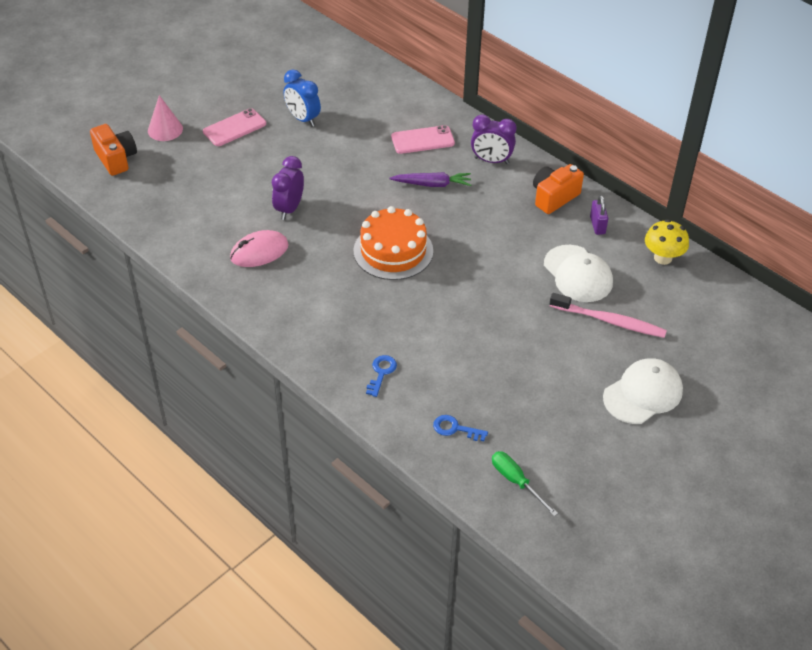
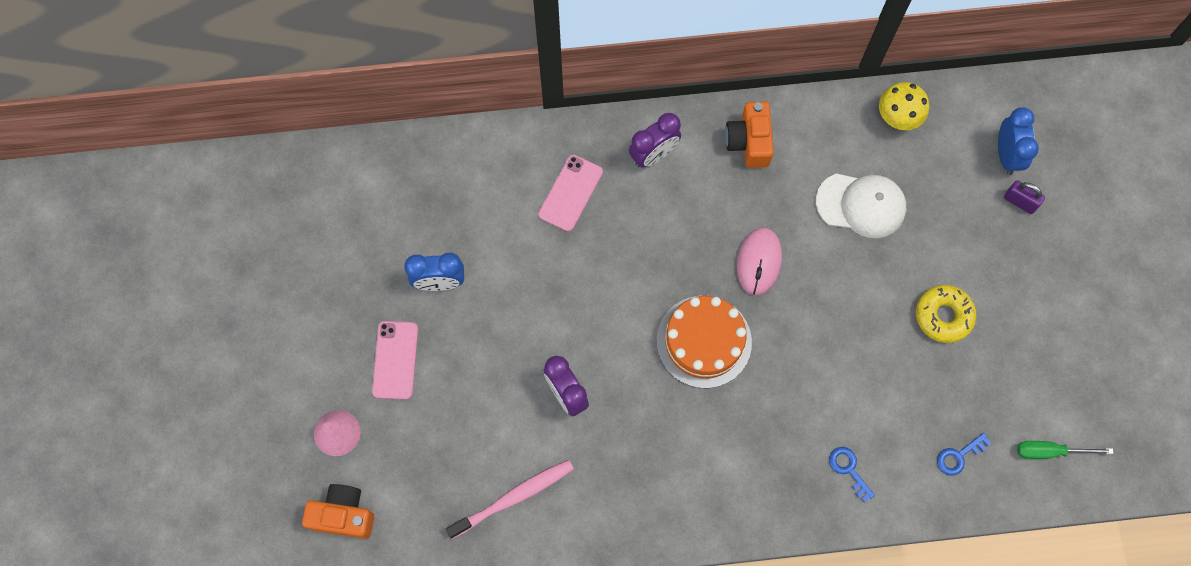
camera: 50 degrees left, 25 degrees up
(259, 252) = (606, 467): pink mouse -> pink mouse (759, 262)
(432, 184) = (642, 235): purple carrot -> none
(549, 361) = (943, 316): none -> yellow donut
(597, 225) = (815, 136): purple padlock -> purple padlock (1019, 202)
(609, 321) = (935, 227): pink toothbrush -> pink toothbrush (513, 498)
(643, 394) = (1034, 271): white cap -> none
(709, 329) = (1006, 155): none -> blue clock

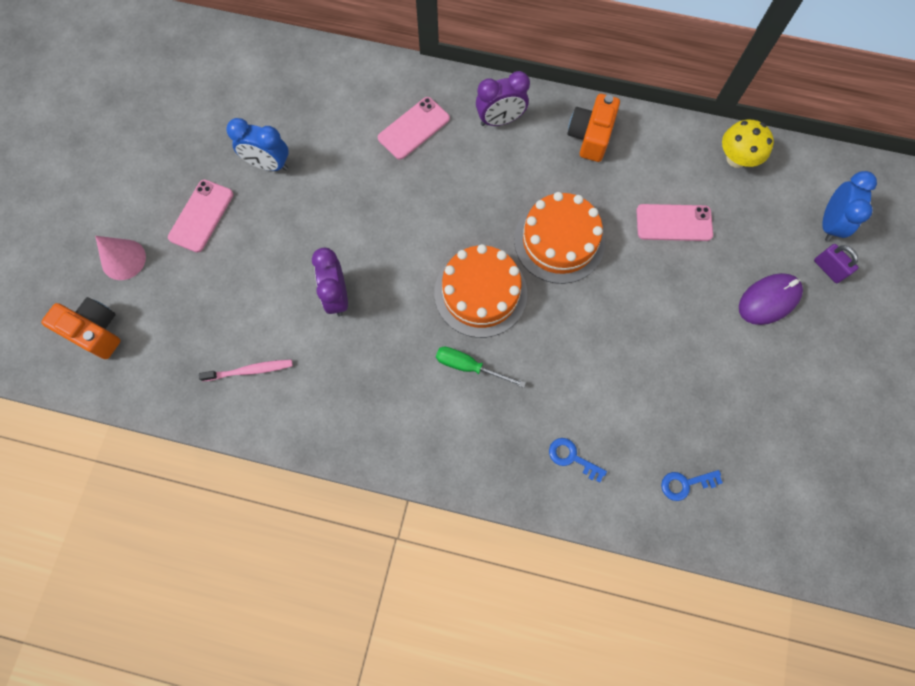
camera: 20 degrees right, 0 degrees up
(513, 498) = (249, 370): pink toothbrush -> pink toothbrush, size x0.66
(759, 262) = (559, 241): pink mouse -> orange cake
(848, 469) = (572, 457): blue key -> blue key turned 45 degrees counterclockwise
(861, 205) = (674, 223): white cap -> pink phone
(943, 316) = (717, 347): yellow donut -> none
(975, 252) = (768, 300): none -> purple mouse
(1050, 451) = (780, 512): green screwdriver -> green screwdriver (469, 366)

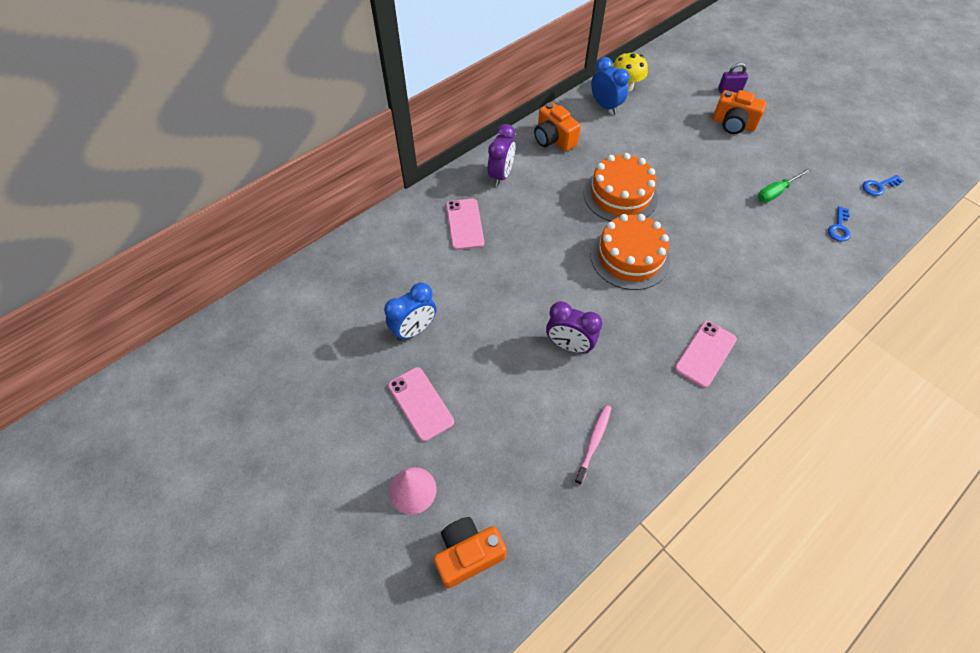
camera: 55 degrees left, 15 degrees down
(469, 366) = (684, 294): green screwdriver -> green screwdriver (776, 192)
(572, 457) = (789, 275): blue key -> blue key (878, 186)
(674, 223) = (649, 135): pink phone -> pink phone (705, 354)
(768, 300) = (733, 124): purple mouse -> orange camera
(829, 223) = (700, 74): blue clock -> blue clock (605, 106)

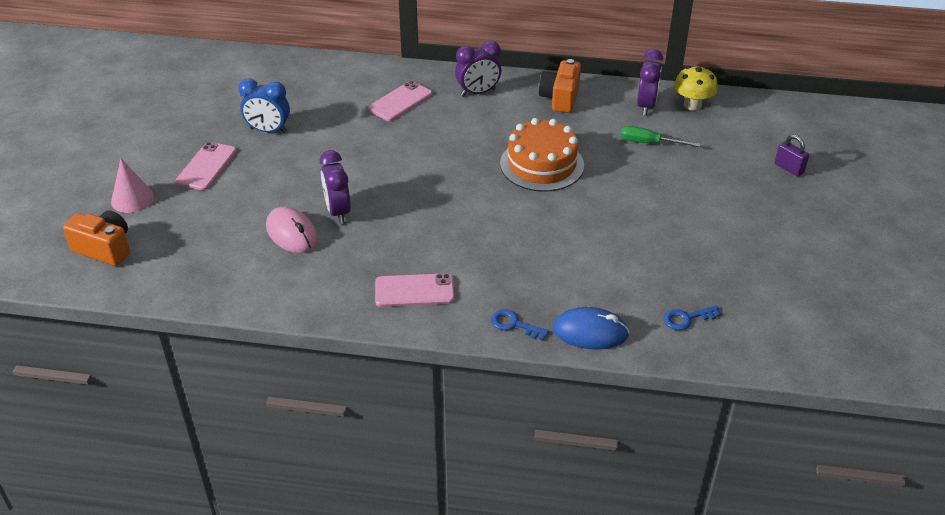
camera: 50 degrees right, 15 degrees down
(571, 393) = (292, 233): none -> pink mouse
(593, 443) = (257, 266): pink toothbrush -> none
(605, 106) = (646, 106): blue clock -> purple clock
(629, 257) = (473, 202): orange cake -> none
(733, 124) = (740, 191): orange camera -> none
(776, 192) = (679, 257): green screwdriver -> green screwdriver (649, 143)
(820, 283) = (590, 332): none -> blue mouse
(878, 186) = (792, 326): blue key -> blue key (514, 324)

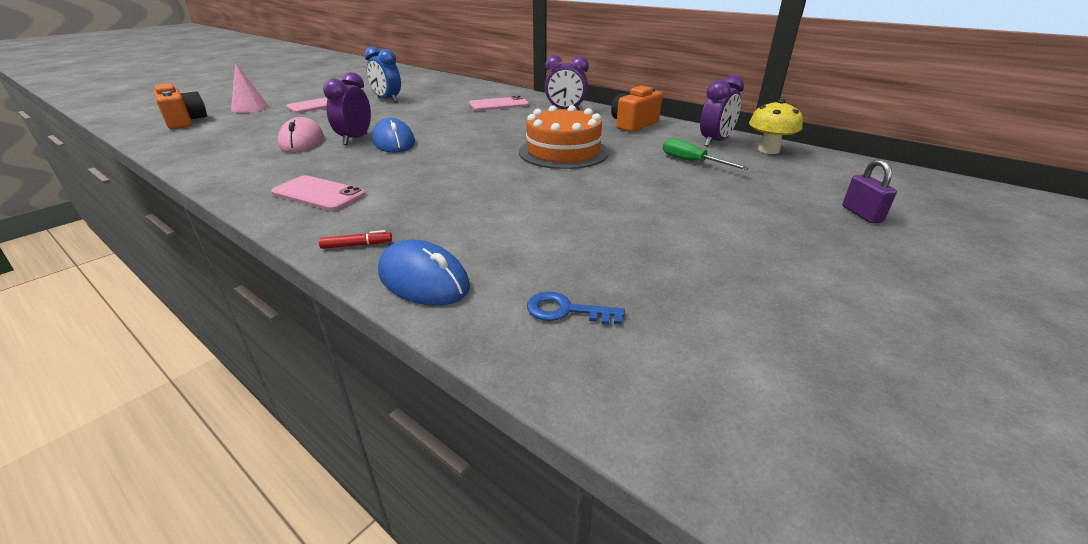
camera: 30 degrees right, 10 degrees down
(381, 203) = (394, 142): none -> blue mouse
(514, 324) = (357, 245): blue key -> red marker

